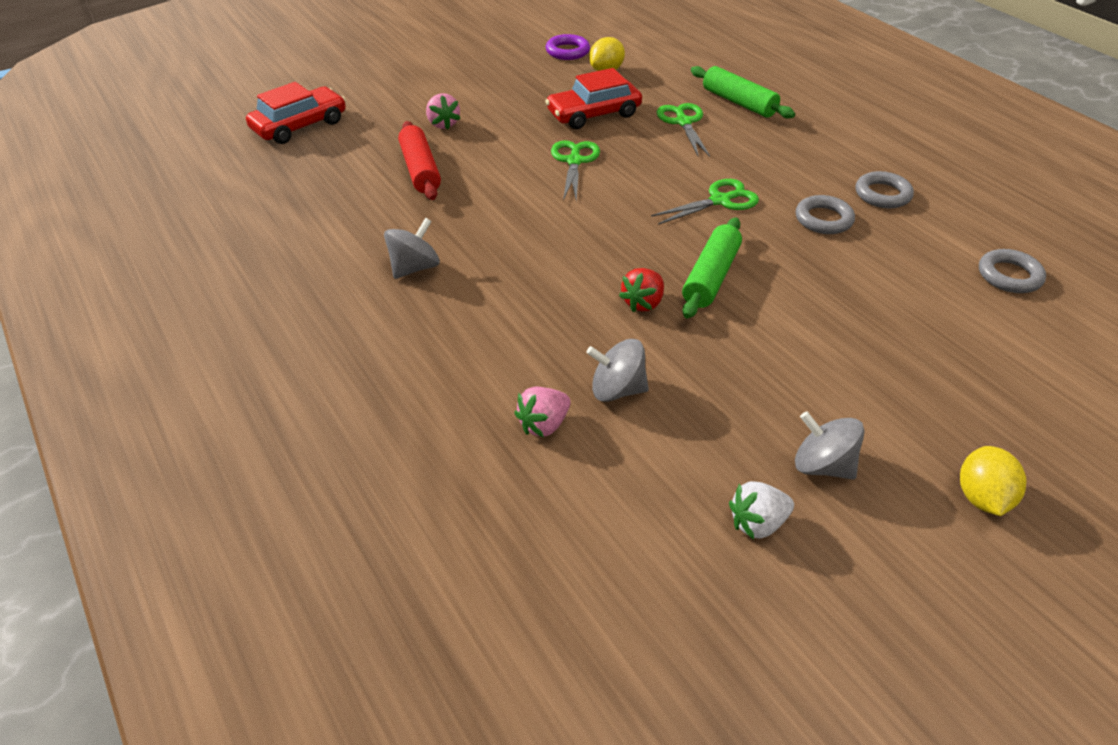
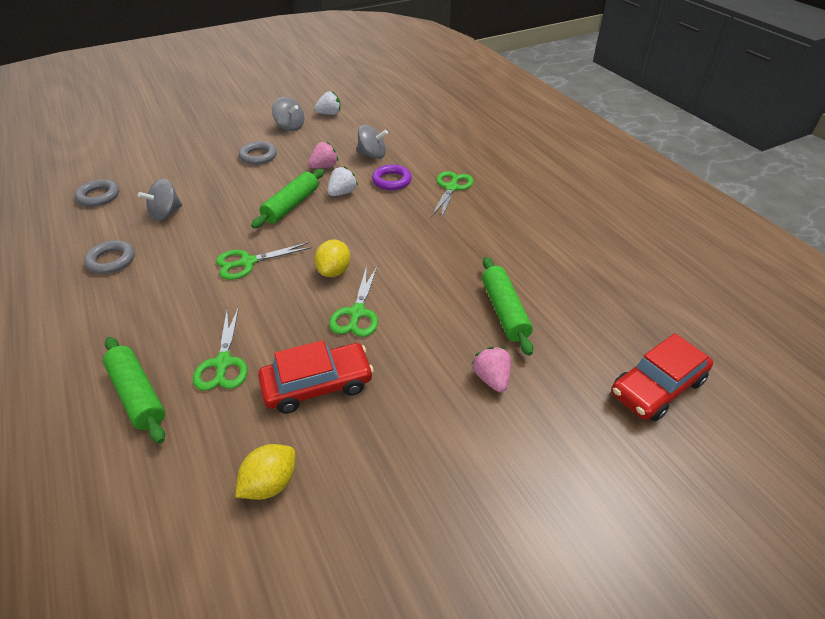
camera: 175 degrees left, 0 degrees up
(414, 268) = (491, 222): grey spinning top -> grey spinning top (166, 213)
(420, 170) = (504, 311): red rolling pin -> green rolling pin
(467, 323) = (451, 188): none -> green scissors
(544, 425) = (412, 144): pink strawberry -> pink strawberry (324, 167)
(567, 51) = (312, 552): purple ring -> purple ring (392, 181)
(643, 303) = (342, 193): red strawberry -> white strawberry
(823, 219) = (180, 241): grey ring -> grey ring (258, 156)
(982, 498) = (232, 116): yellow lemon -> yellow lemon (334, 271)

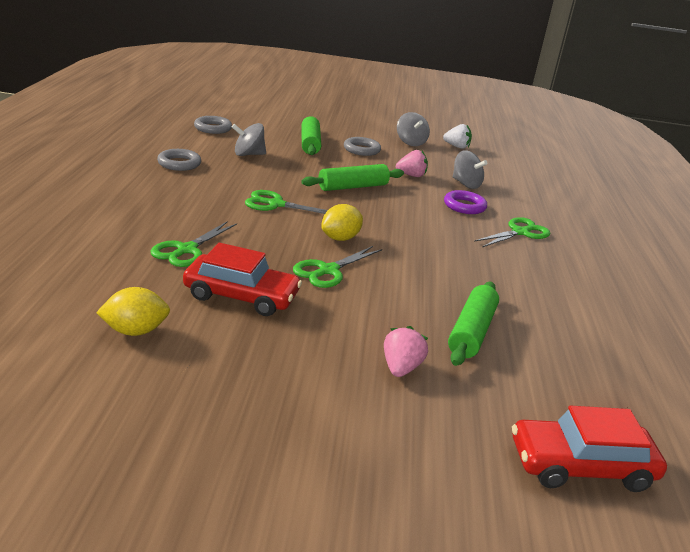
camera: 30 degrees right, 15 degrees down
(138, 395) = (108, 238): green rolling pin -> green rolling pin (310, 144)
(342, 193) = (407, 196): white strawberry -> none

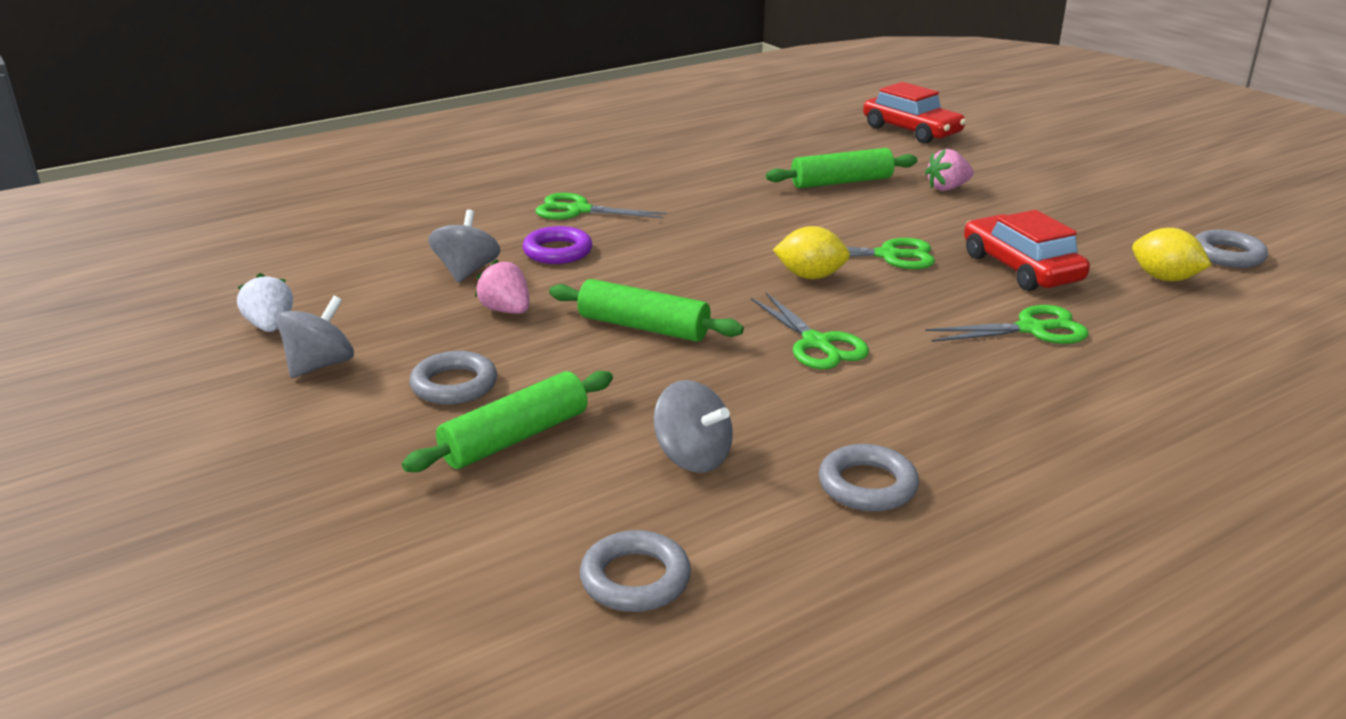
camera: 125 degrees left, 0 degrees up
(96, 390) = (1227, 255): none -> grey ring

